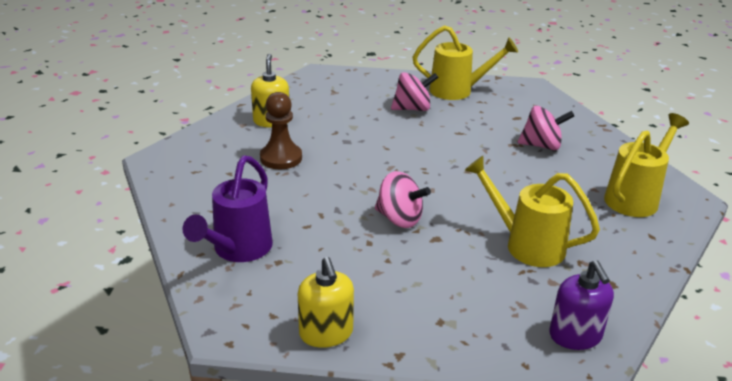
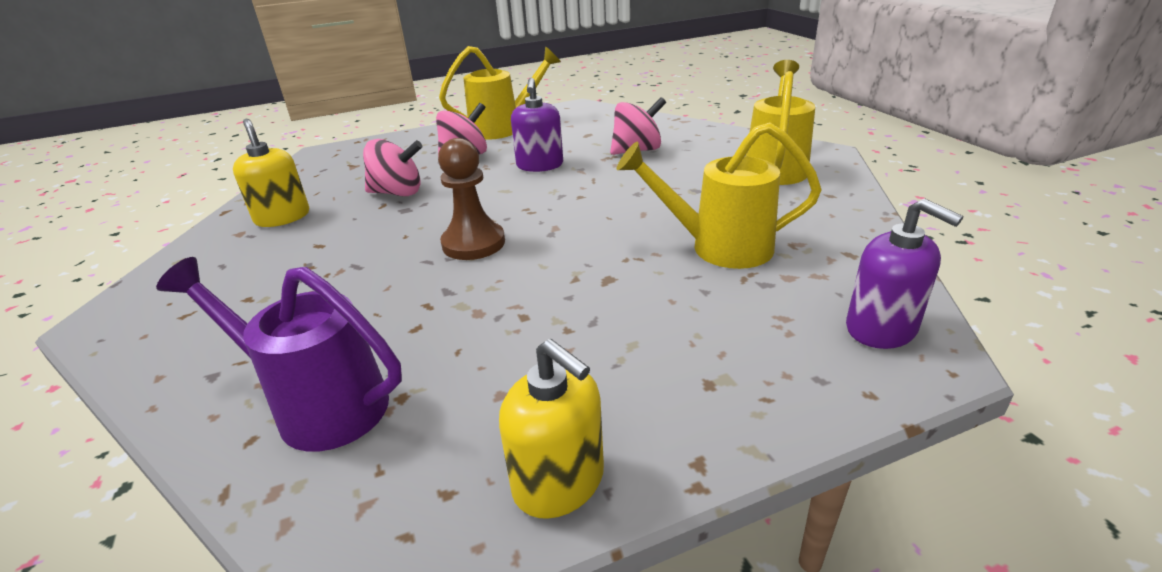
camera: 25 degrees left, 0 degrees up
(238, 250) = (320, 405): purple watering can -> purple watering can turned 120 degrees clockwise
(281, 158) = (322, 255): brown pawn -> brown pawn (473, 243)
(399, 219) = (542, 273): pink spinning top -> pink spinning top (398, 193)
(459, 135) = (540, 165): none -> purple soap dispenser

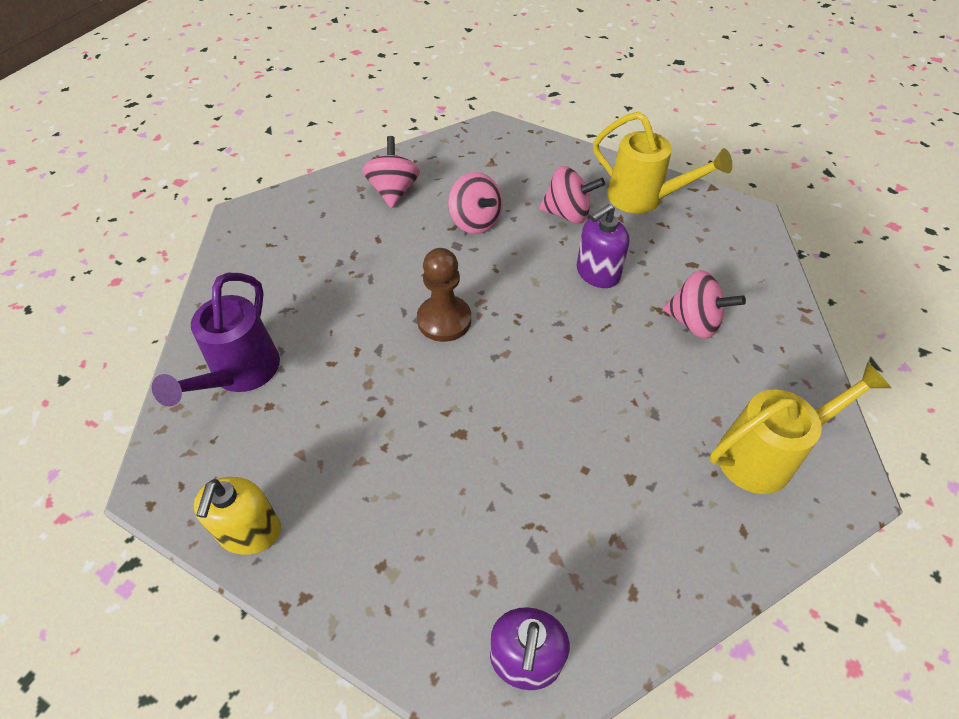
camera: 50 degrees right, 20 degrees up
(282, 217) = (393, 191): yellow soap dispenser -> pink spinning top
(320, 405) = (240, 374): purple watering can -> purple watering can turned 150 degrees counterclockwise
(719, 247) = (563, 484): yellow watering can -> none

